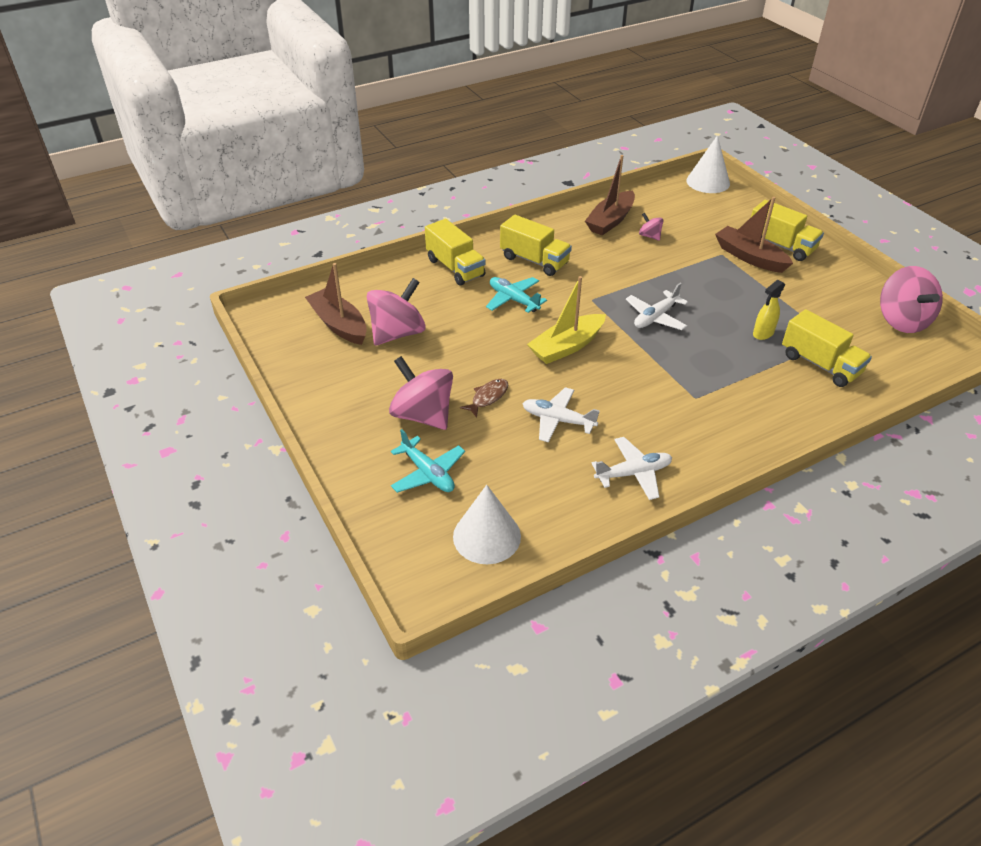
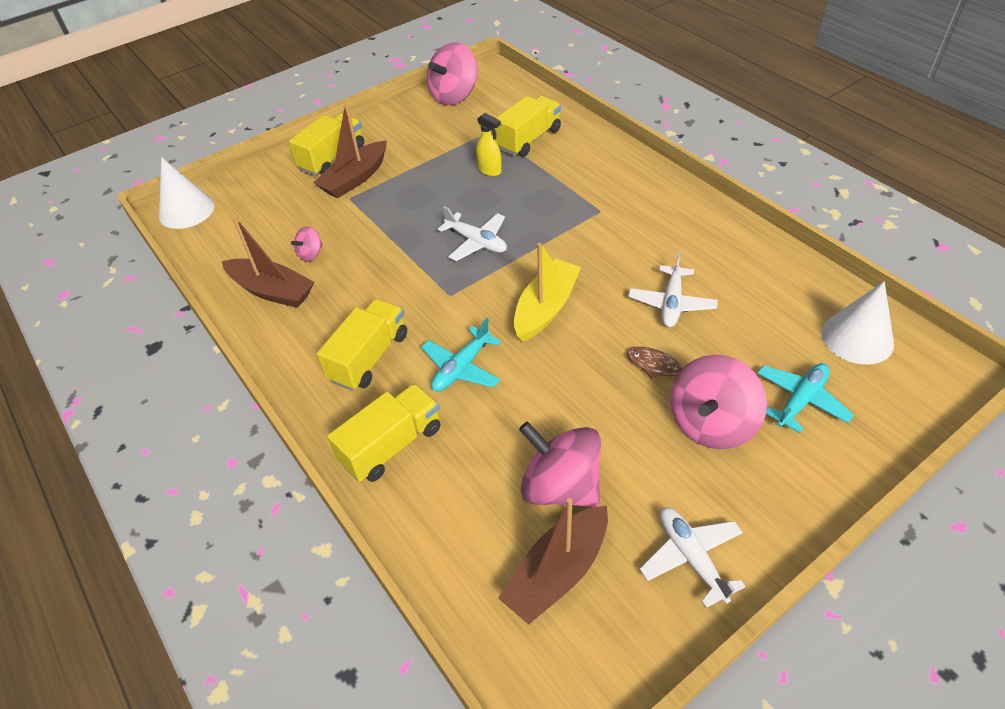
camera: 95 degrees left, 5 degrees up
(566, 346) = (546, 308): yellow boat -> yellow boat turned 105 degrees counterclockwise
(633, 473) = (722, 245): white plane -> white plane (691, 557)
(901, 320) = (454, 96): pink spinning top -> pink spinning top turned 150 degrees clockwise

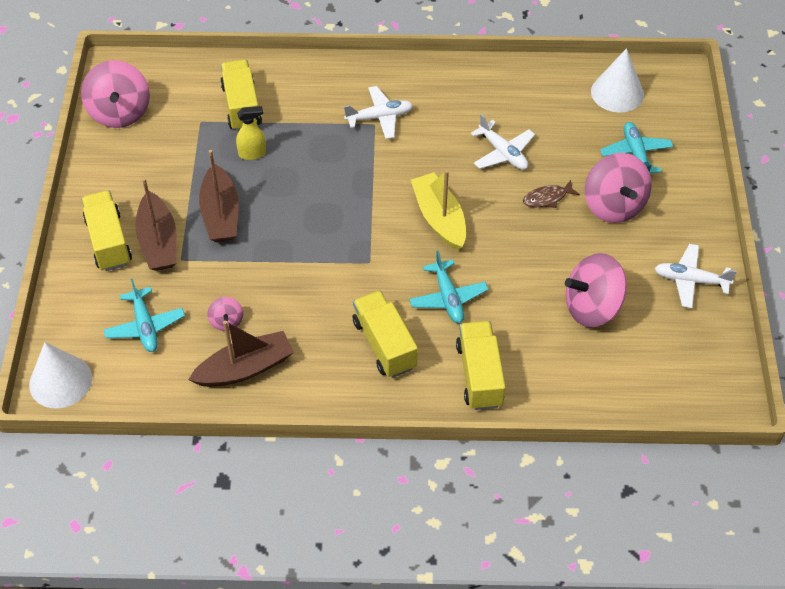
camera: 55 degrees left, 5 degrees up
(270, 218) = (145, 326): none -> turquoise plane
(476, 242) = (329, 213): white plane -> white plane (379, 117)
(557, 572) = (648, 347): brown boat -> brown boat (220, 214)

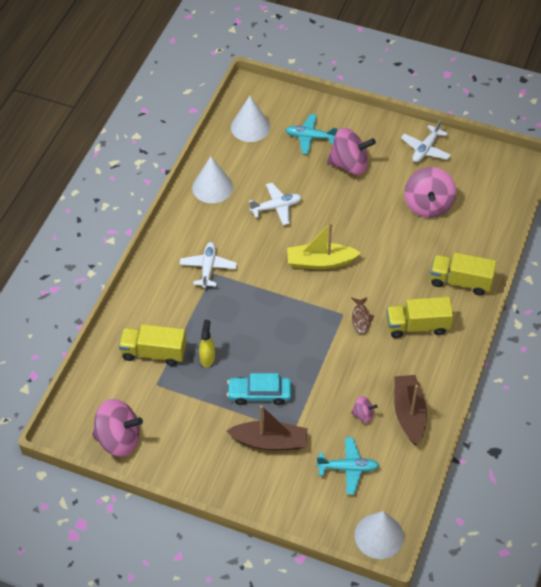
camera: 70 degrees left, 0 degrees up
(109, 241) = (255, 476): yellow truck -> none
(220, 214) = (259, 394): brown boat -> turquoise car
(448, 298) = (391, 278): turquoise plane -> none
(502, 86) = (212, 187): none -> white cone
(547, 198) = (328, 197): brown fish -> brown fish (361, 318)

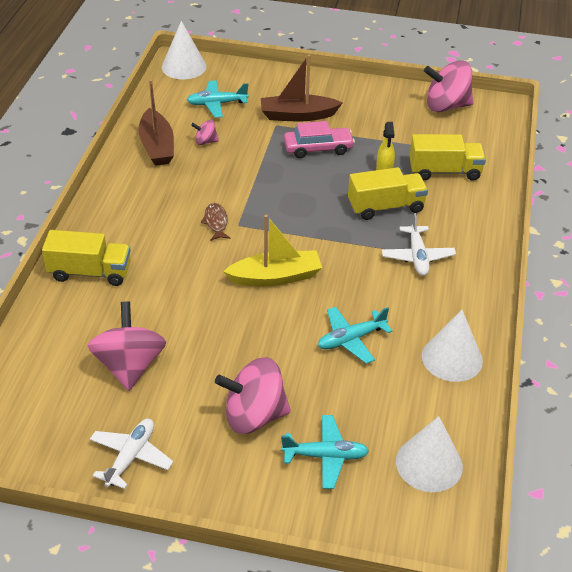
camera: 170 degrees right, 10 degrees down
(259, 394) = (318, 148): turquoise car -> pink car
(276, 207) = (351, 339): white plane -> turquoise plane
(417, 326) = (147, 221): yellow truck -> yellow truck (385, 207)

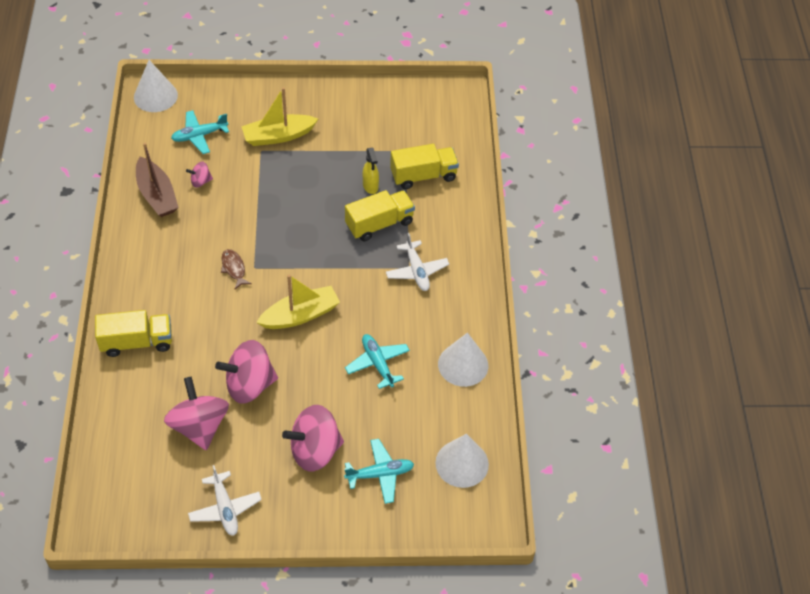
camera: 15 degrees left, 10 degrees up
(131, 457) = (225, 508): white plane -> white plane turned 150 degrees clockwise
(297, 115) = (278, 136): brown boat -> yellow boat
(318, 148) = (306, 170): pink car -> none
(351, 339) = (377, 363): turquoise plane -> turquoise plane turned 105 degrees clockwise
(446, 106) = (412, 101): pink spinning top -> pink spinning top (249, 385)

